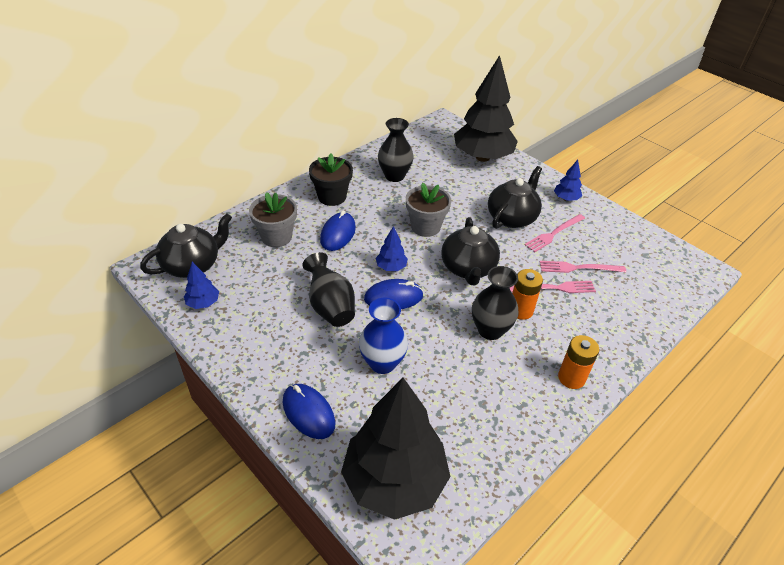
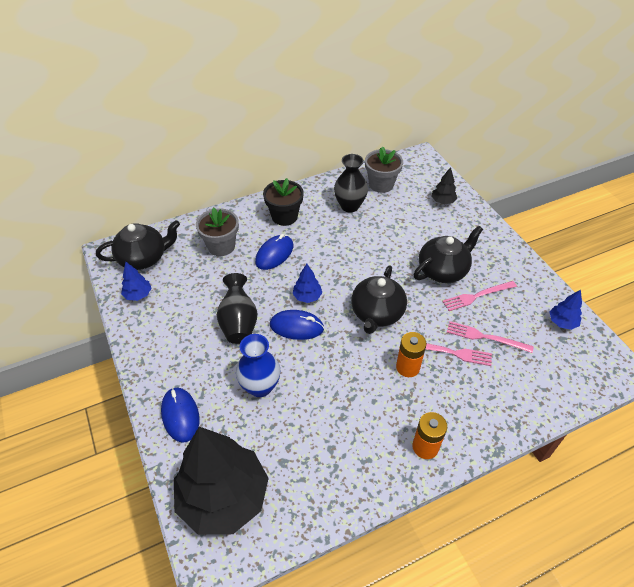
camera: 20 degrees right, 5 degrees up
(425, 227) = (356, 263): grey flower pot -> grey flower pot (381, 184)
(482, 157) = (442, 201): black tree -> black tree, size x0.41
(490, 330) = (370, 379): black vase -> none
(566, 198) = (507, 261): blue tree -> blue tree (562, 322)

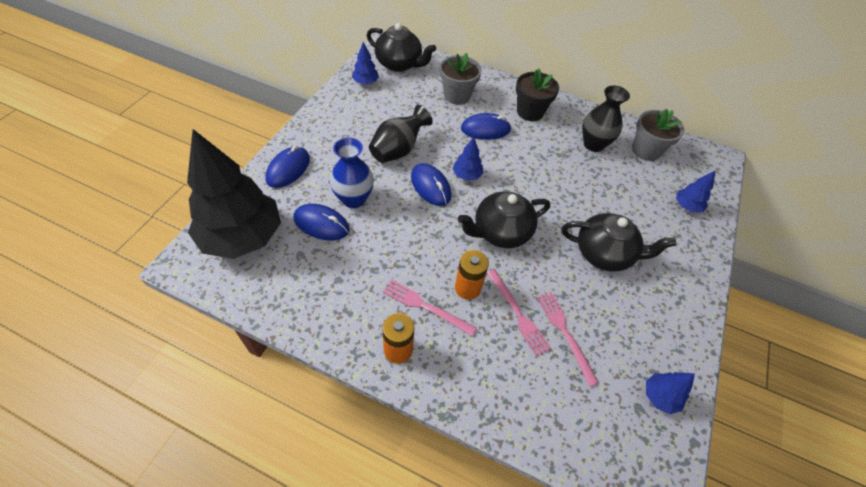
camera: 45 degrees right, 5 degrees up
(265, 426) = (321, 224): none -> blue mouse
(442, 201) = (687, 206): black tree -> blue tree
(477, 296) = (606, 299): pink fork -> pink fork (425, 306)

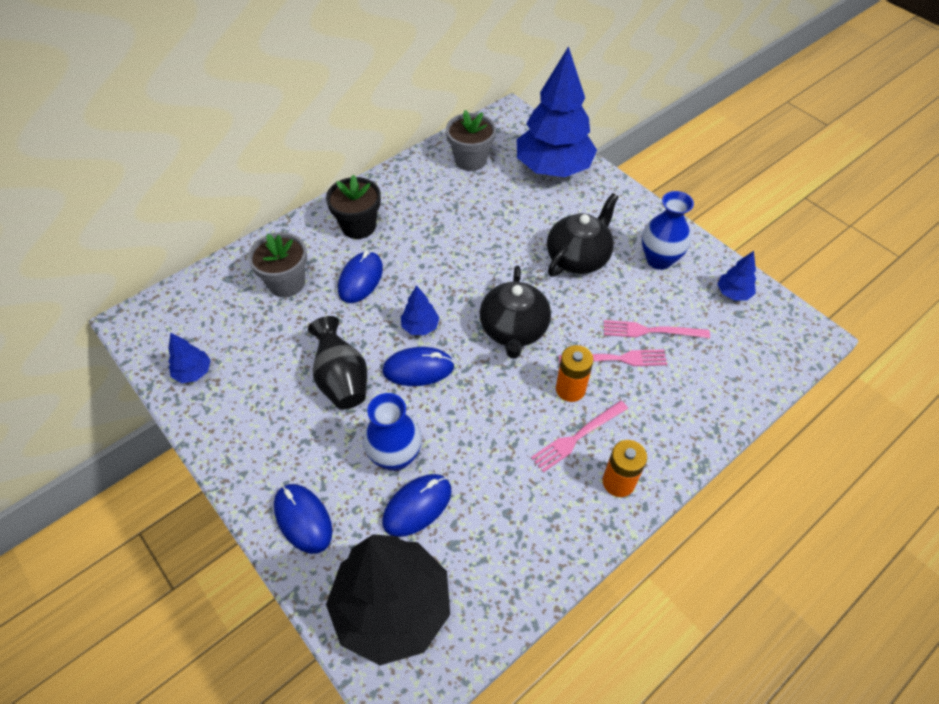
camera: 60 degrees left, 0 degrees up
(399, 64) = (184, 320): black teapot -> none
(593, 144) = (439, 196): black vase -> none
(651, 318) = (659, 259): none -> blue vase
(687, 206) = (553, 168): blue tree -> blue tree, size x2.42

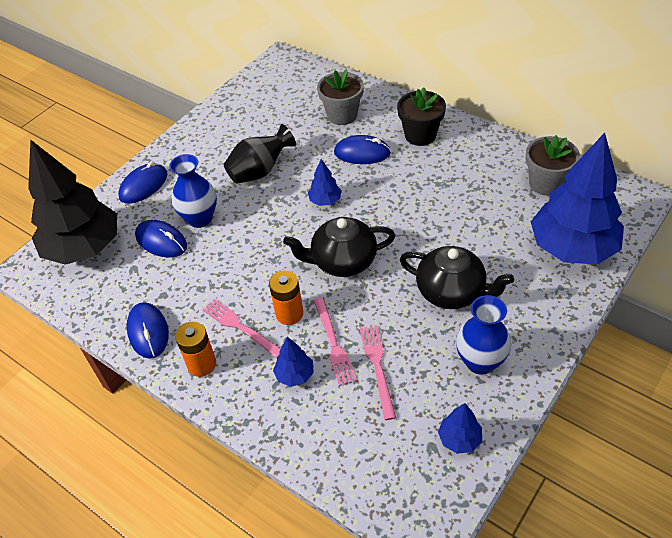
camera: 80 degrees right, 5 degrees down
(193, 372) = (246, 99): blue tree -> blue tree (295, 375)
(418, 369) = (282, 210): blue mouse -> blue mouse (148, 332)

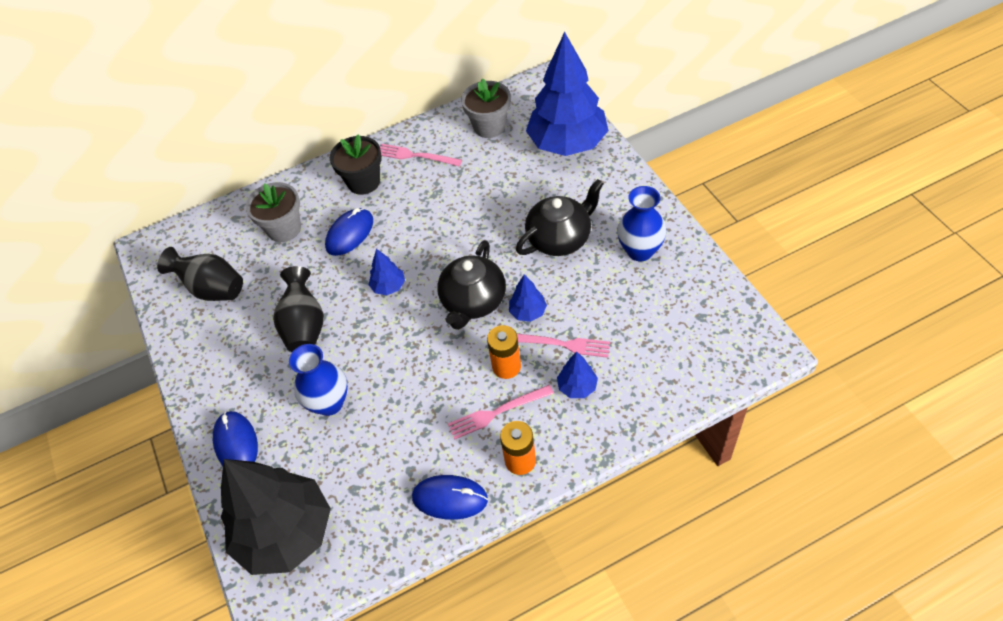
camera: 60 degrees left, 5 degrees up
(161, 241) = (334, 450): blue mouse -> none
(264, 107) = (212, 289): none -> black vase
(377, 367) = (605, 321): pink fork -> pink fork (415, 156)
(459, 439) = (703, 295): blue tree -> blue tree (528, 312)

